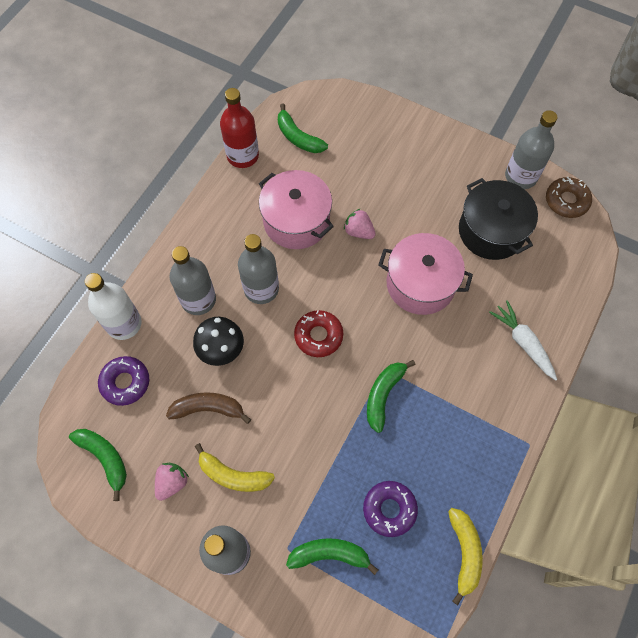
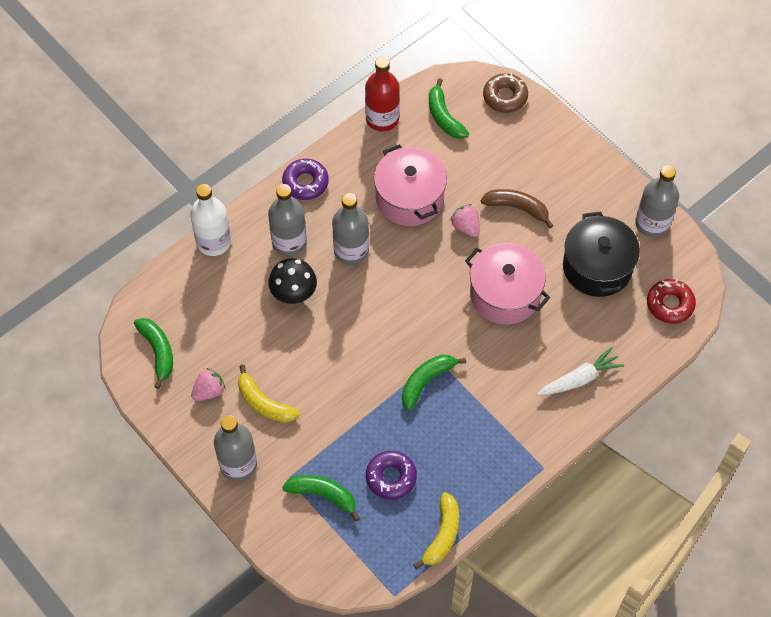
camera: 20 degrees right, 5 degrees down
(125, 382) = (197, 294): purple donut -> purple donut (305, 183)
(208, 409) = (263, 340): brown banana -> brown banana (517, 208)
(318, 336) = (388, 310): red donut -> red donut (670, 304)
(523, 342) = (579, 379): white carrot -> white carrot turned 75 degrees clockwise
(566, 201) = (687, 262): brown donut -> brown donut (505, 97)

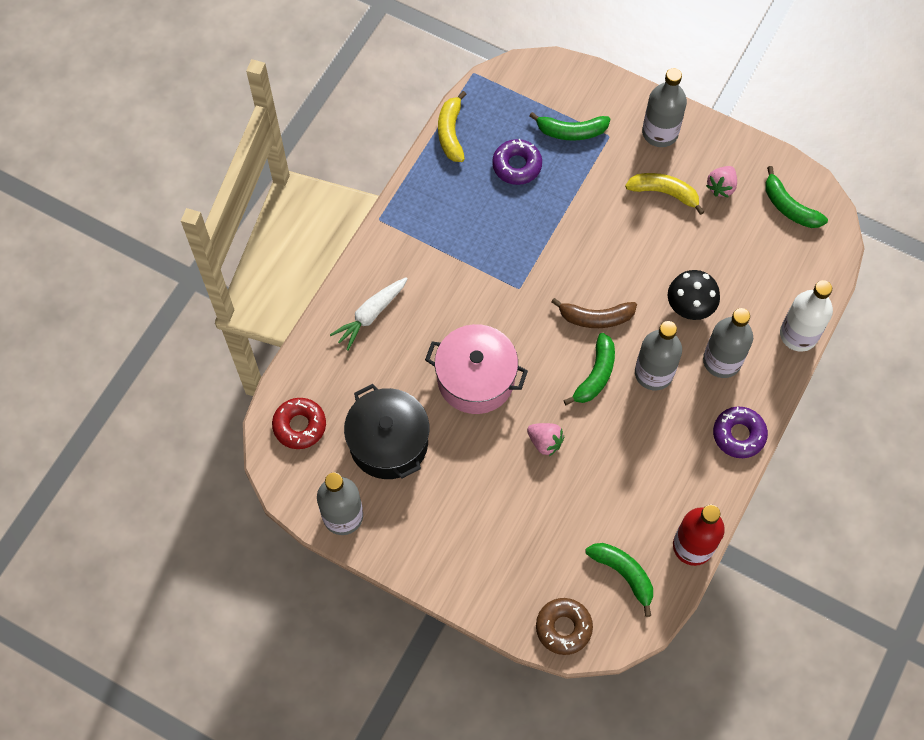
camera: 160 degrees right, 5 degrees up
(409, 198) = (619, 456): pink pot -> none
(426, 381) = (520, 263): green banana -> green banana (595, 375)
(517, 208) = (498, 484): brown banana -> brown banana (595, 318)

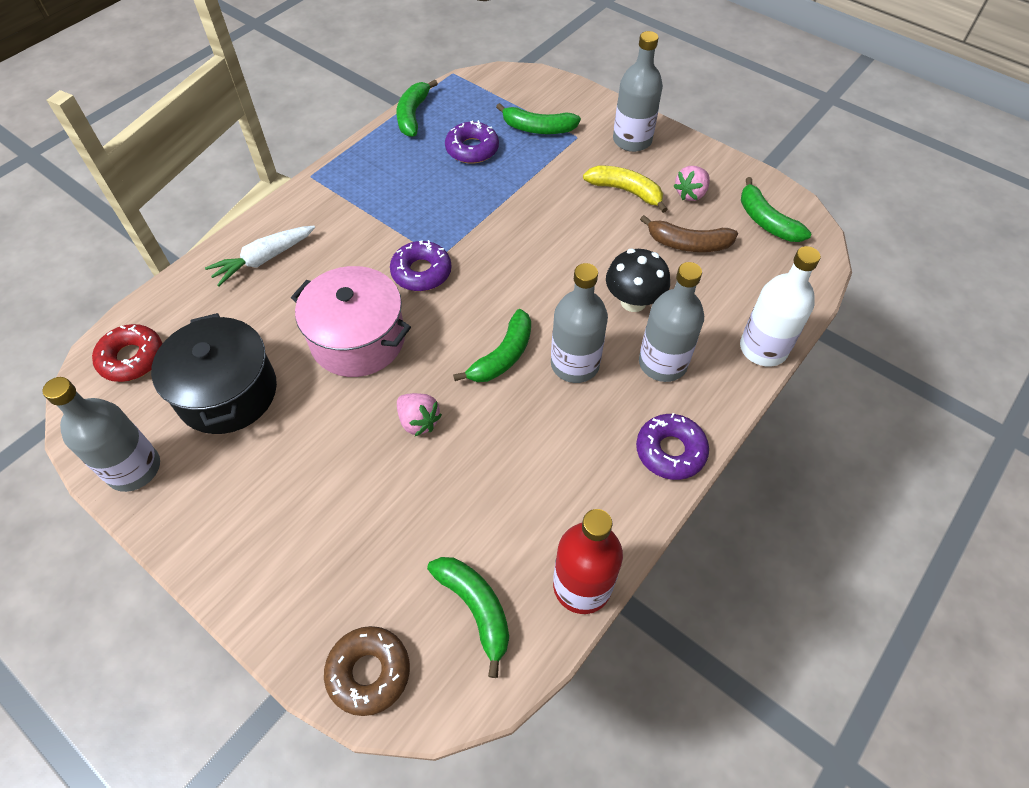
camera: 10 degrees right, 10 degrees down
(451, 133) = (413, 115): yellow banana -> green banana
(508, 306) = (421, 272): none -> purple donut
(595, 318) = (519, 297): brown banana -> brown banana (688, 244)

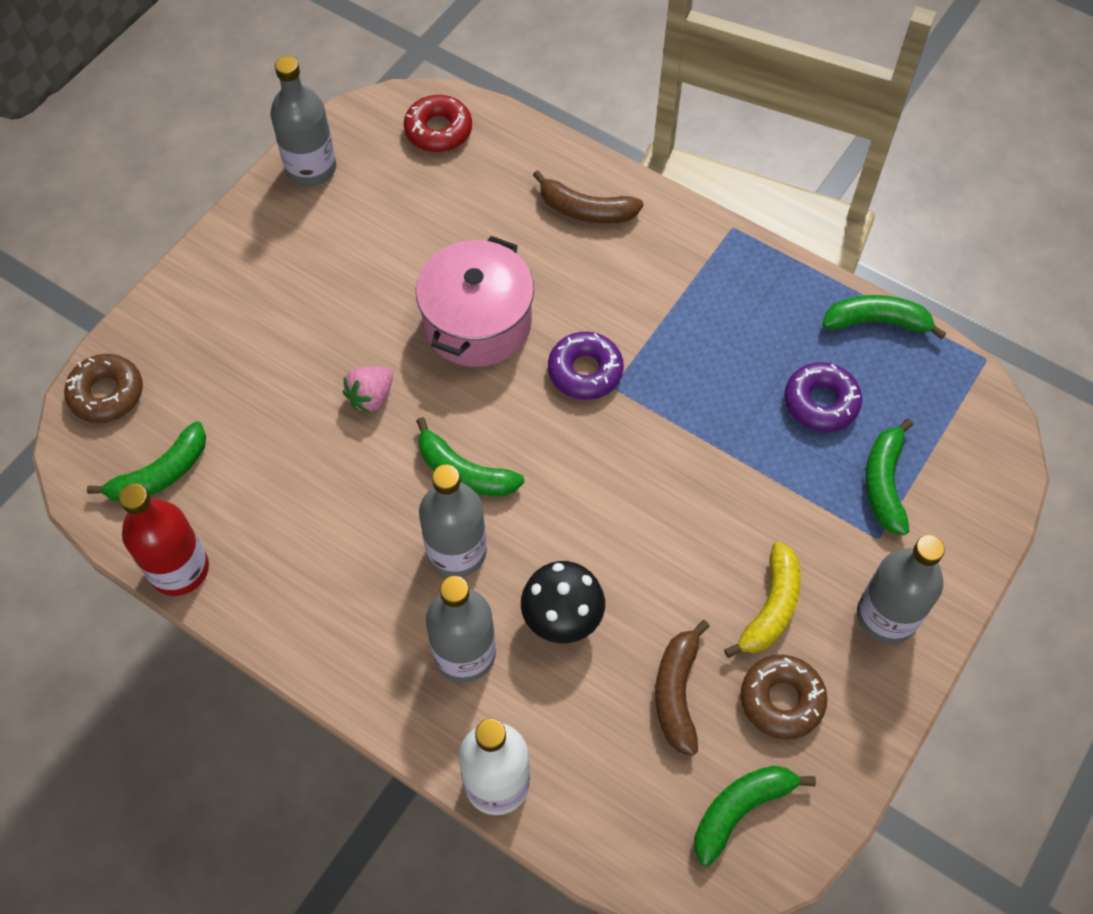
camera: 85 degrees right, 5 degrees up
(227, 392) = (400, 220): black pot -> none
(264, 259) = (586, 210): white carrot -> brown banana
(670, 451) = (338, 660): purple donut -> none
(690, 194) = (781, 700): pink strawberry -> brown donut

